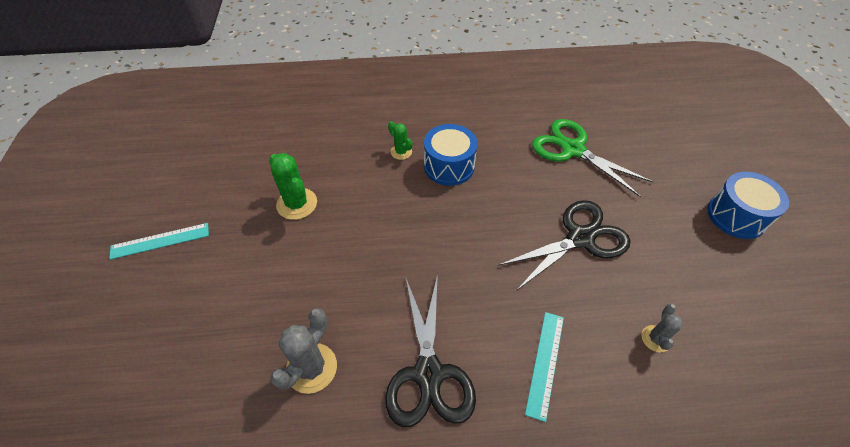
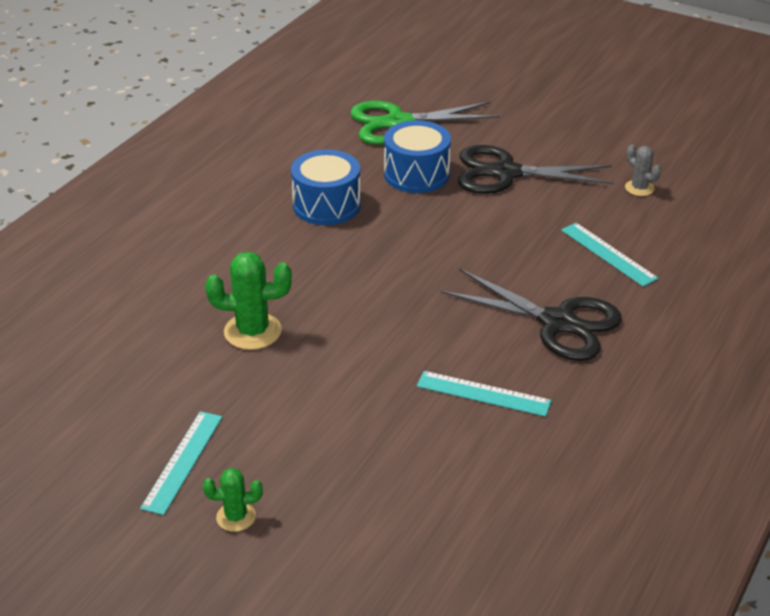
camera: 55 degrees left, 15 degrees down
(311, 368) = (483, 394): grey cactus -> turquoise ruler
(401, 152) = (265, 227): green cactus -> green cactus (236, 517)
(580, 238) = (506, 173): black scissors -> black scissors turned 90 degrees counterclockwise
(736, 216) = (570, 85): blue drum -> blue drum (416, 174)

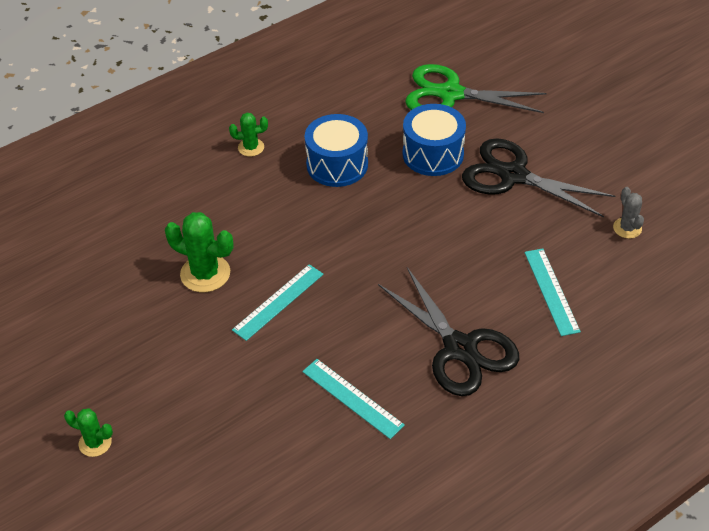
camera: 25 degrees right, 10 degrees up
(183, 461) = (85, 378): turquoise ruler -> turquoise ruler (278, 302)
(225, 212) = (251, 147): none -> green cactus

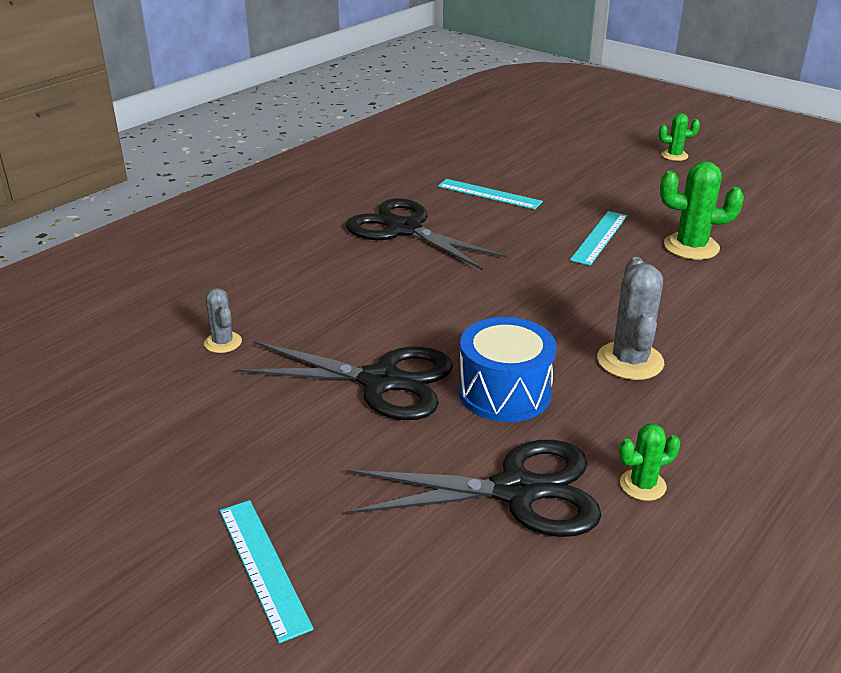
camera: 165 degrees right, 15 degrees down
(251, 147) = (763, 365): green cactus -> green cactus (642, 485)
(337, 165) = (630, 361): blue drum -> grey cactus
(450, 94) = (516, 491): green scissors -> black scissors
(551, 291) = (317, 277): turquoise ruler -> turquoise ruler (263, 566)

